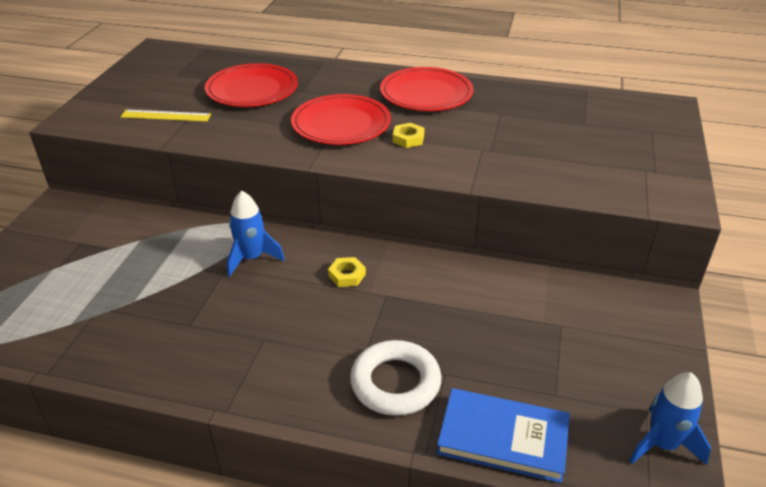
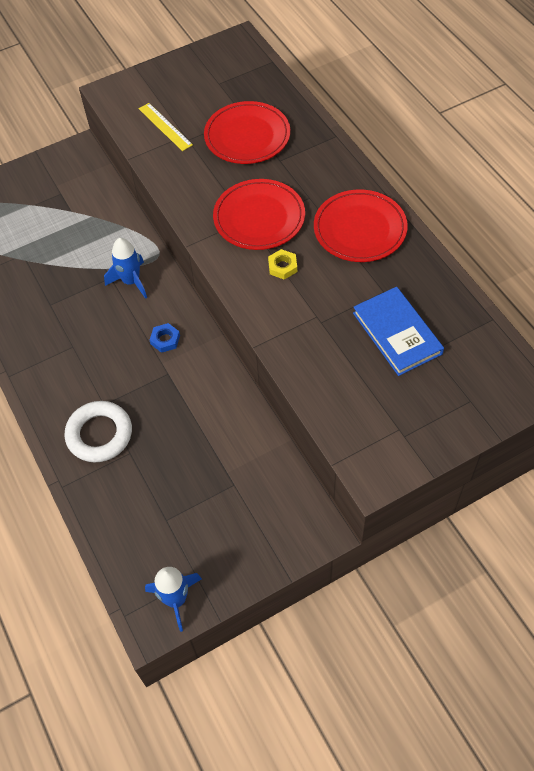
camera: 50 degrees right, 20 degrees up
(347, 275) = (165, 340): yellow nut -> blue nut
(503, 437) = (107, 515): blue book -> blue book (397, 333)

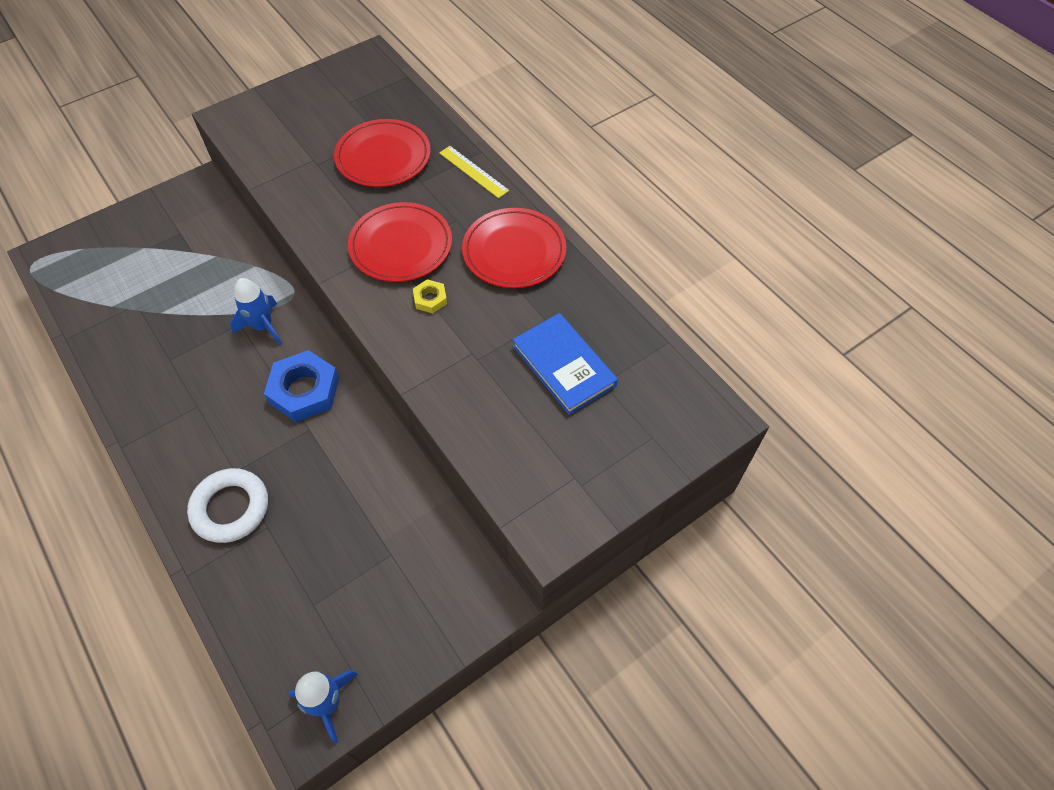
camera: 10 degrees left, 0 degrees up
(165, 126) = (290, 151): yellow ruler -> yellow ruler (473, 171)
(165, 340) = (304, 390): blue nut -> blue nut, size x2.08

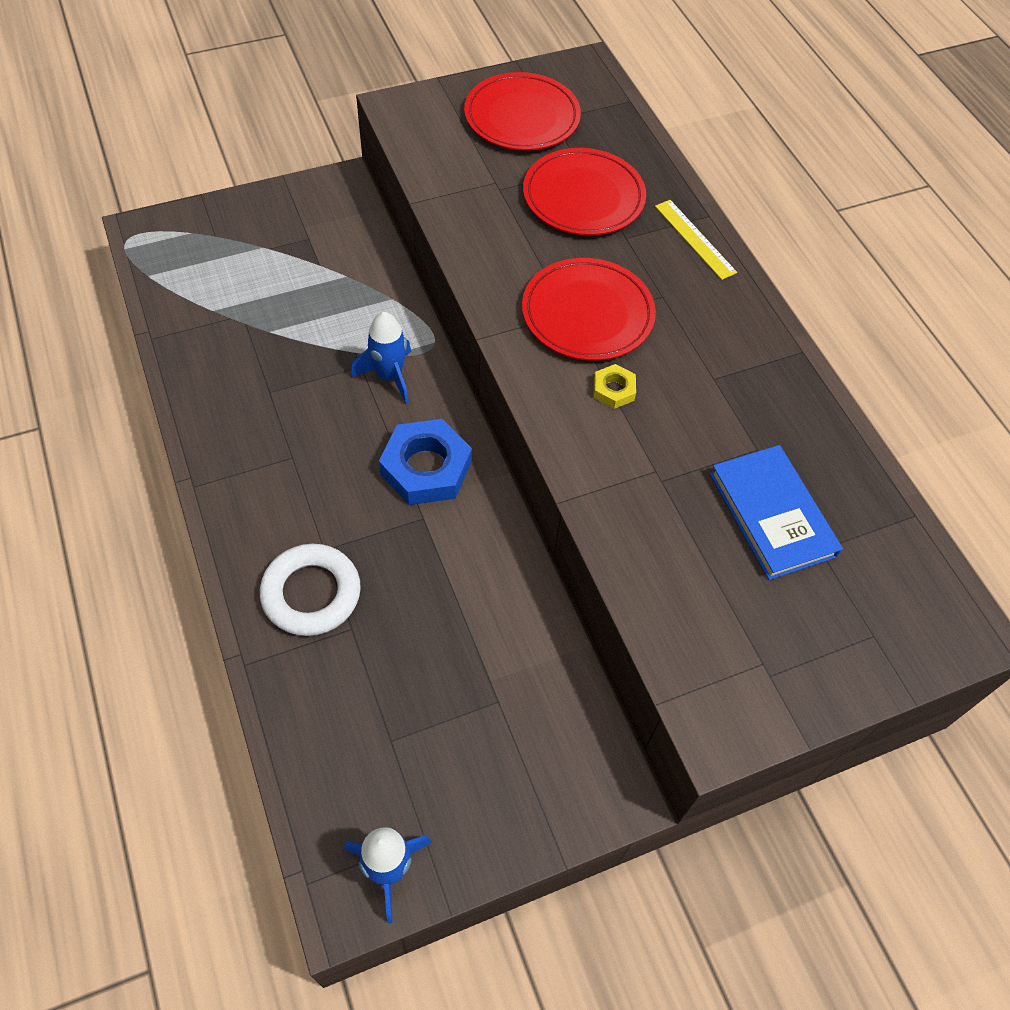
camera: 10 degrees right, 0 degrees up
(514, 251) = (731, 352): red plate -> red plate (522, 117)

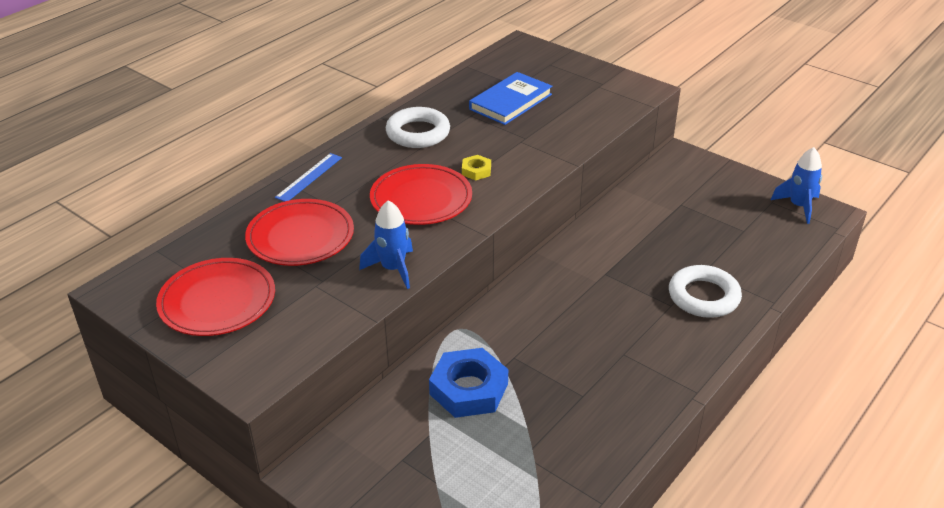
camera: 115 degrees left, 20 degrees down
(389, 376) = (509, 338): blue rocket -> blue rocket (393, 269)
(426, 468) = (568, 287): blue nut -> blue nut (468, 389)
(695, 239) = (309, 177): yellow ruler -> blue ruler
(740, 372) = (418, 133): none -> white ring

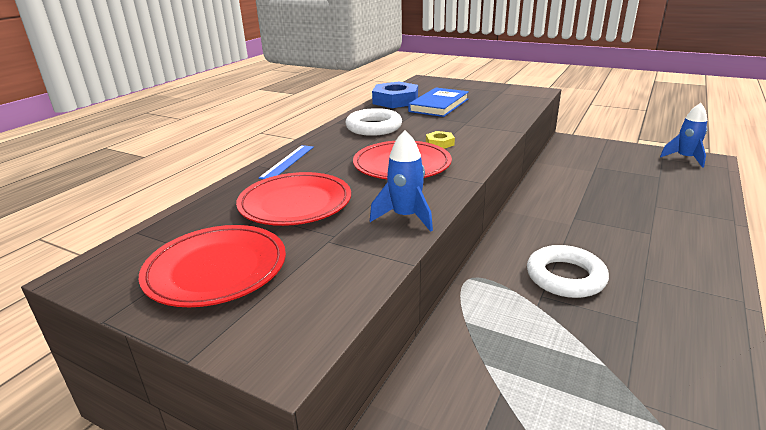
camera: 10 degrees left, 10 degrees down
(468, 389) = (515, 333): blue nut -> blue nut (395, 100)
(703, 296) = (672, 223): white ring -> white ring (565, 277)

